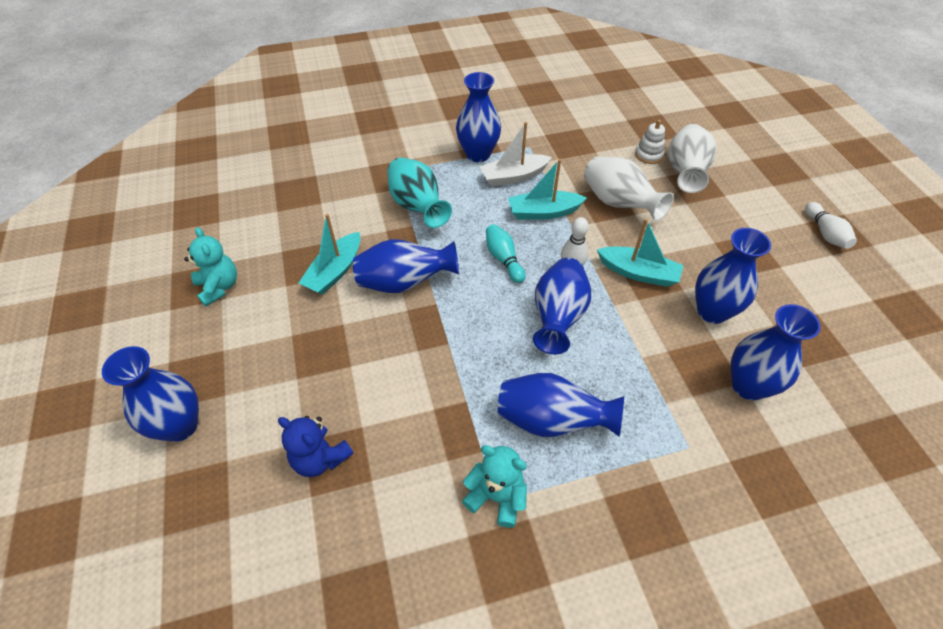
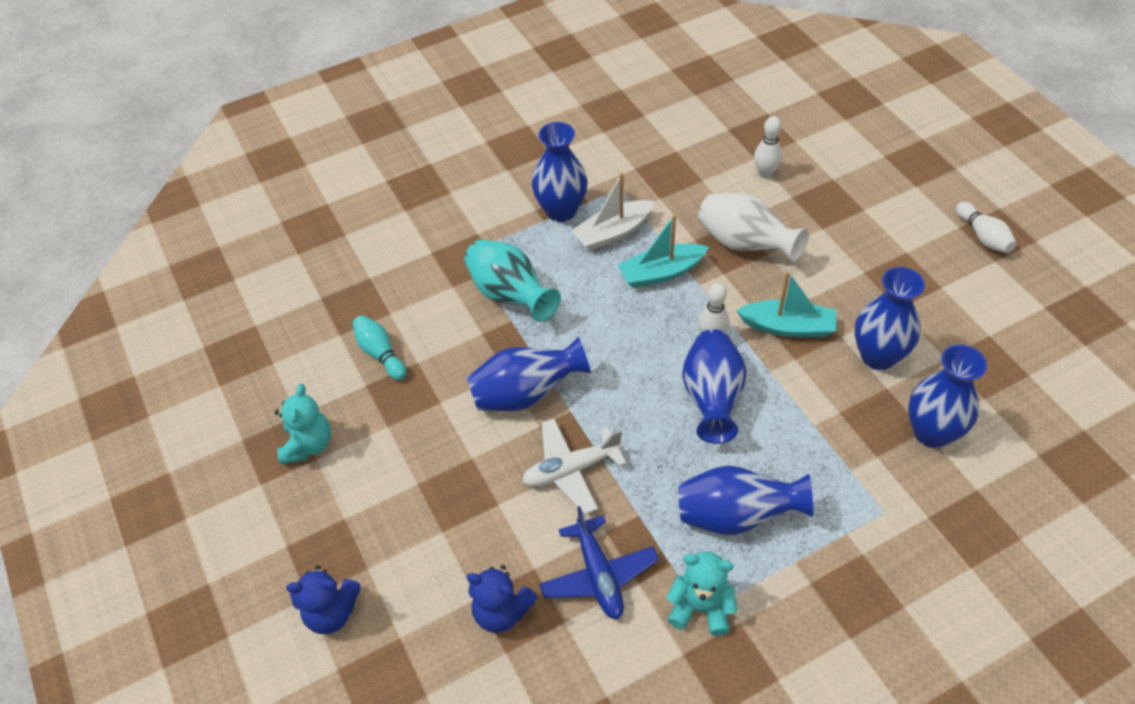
camera: 10 degrees left, 0 degrees up
(180, 425) = (331, 613): blue vase -> blue teddy bear
(219, 287) = (308, 445): turquoise teddy bear -> turquoise teddy bear turned 45 degrees clockwise
(335, 271) = (439, 397): turquoise boat -> none
(414, 445) = (598, 575): none -> blue plane
(420, 351) = (571, 470): none -> white plane
(503, 259) = (631, 341): turquoise bowling pin -> turquoise bowling pin (380, 353)
(648, 155) = (765, 173): white stacking toy -> white bowling pin
(685, 173) = (812, 189): white vase -> none

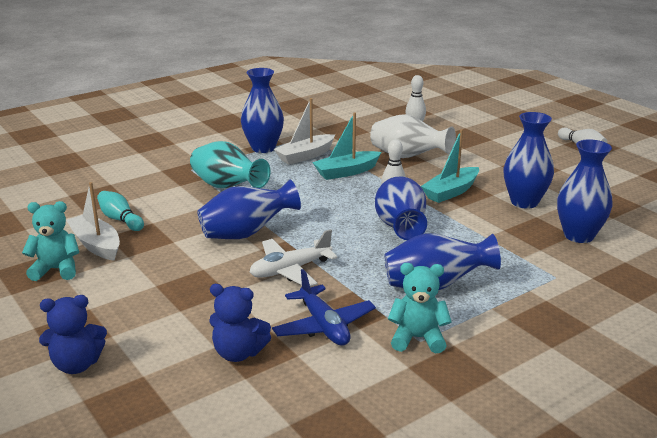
camera: 10 degrees left, 25 degrees down
(308, 445) = (56, 270): turquoise teddy bear -> turquoise teddy bear turned 90 degrees counterclockwise
(352, 401) = (96, 245): none -> white boat
(788, 327) = (451, 192): turquoise boat -> turquoise boat turned 135 degrees clockwise

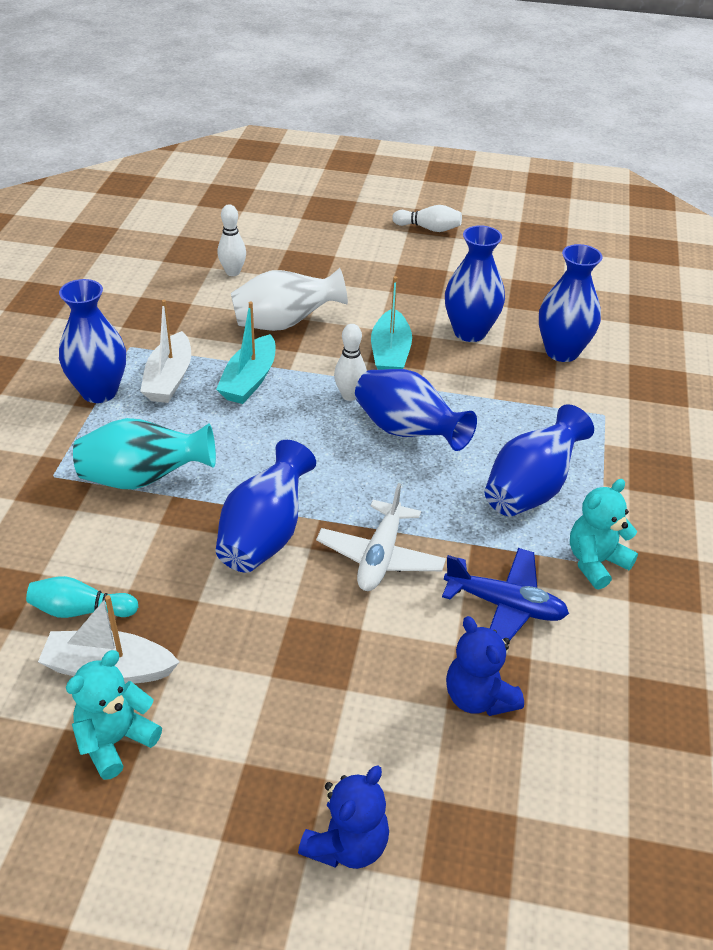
camera: 45 degrees left, 15 degrees up
(238, 353) = (478, 697): blue teddy bear -> blue teddy bear turned 90 degrees clockwise

